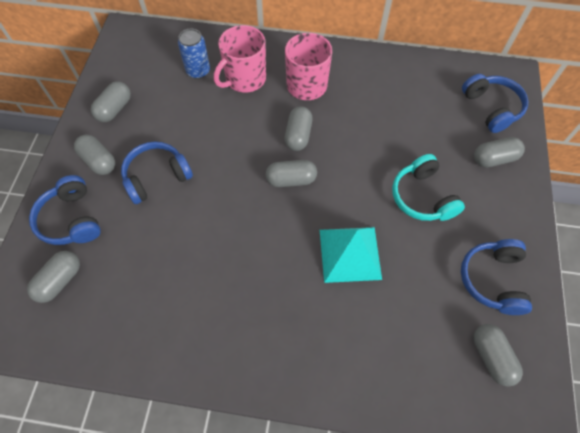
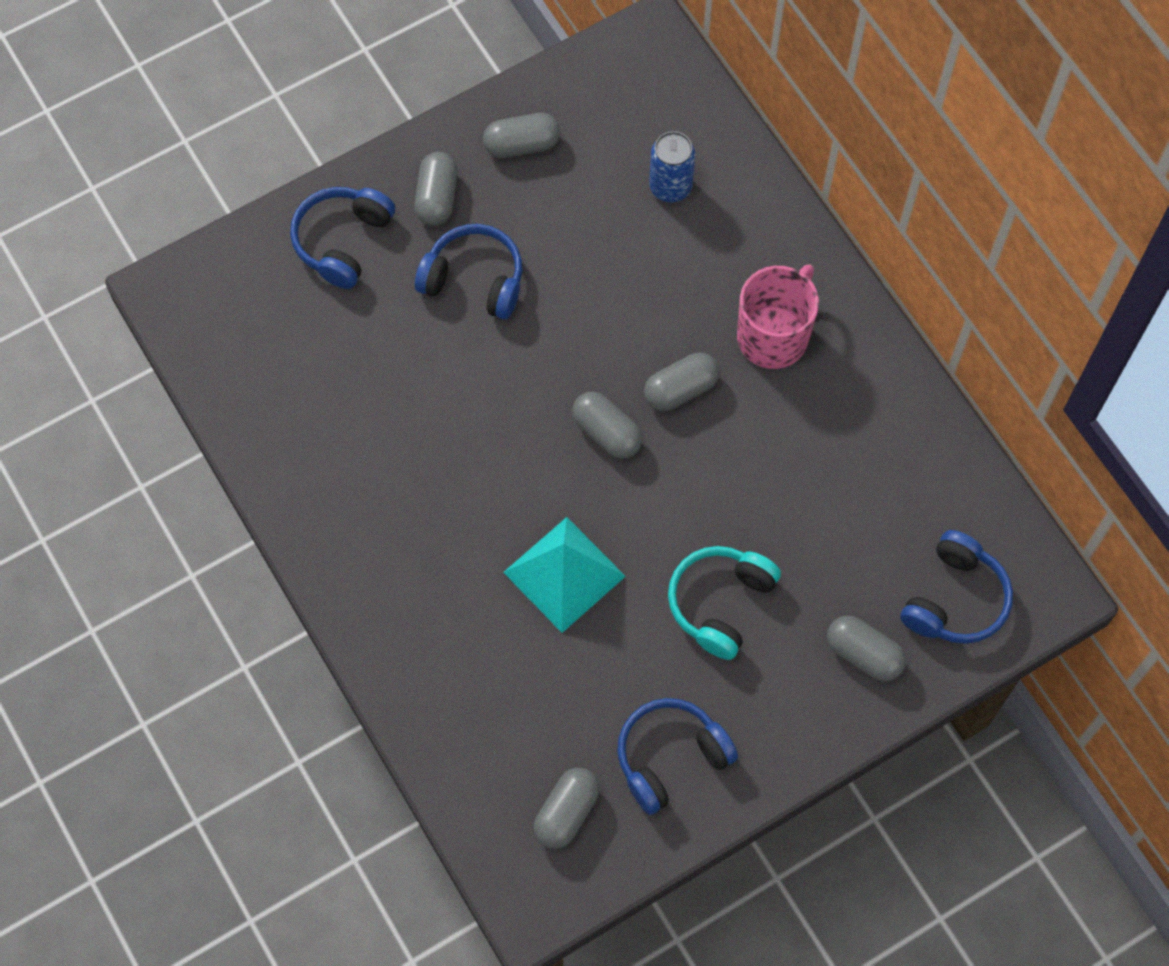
camera: 50 degrees right, 5 degrees up
(60, 281) = (268, 299): grey capsule -> none
(245, 79) = (711, 253): pink mug -> none

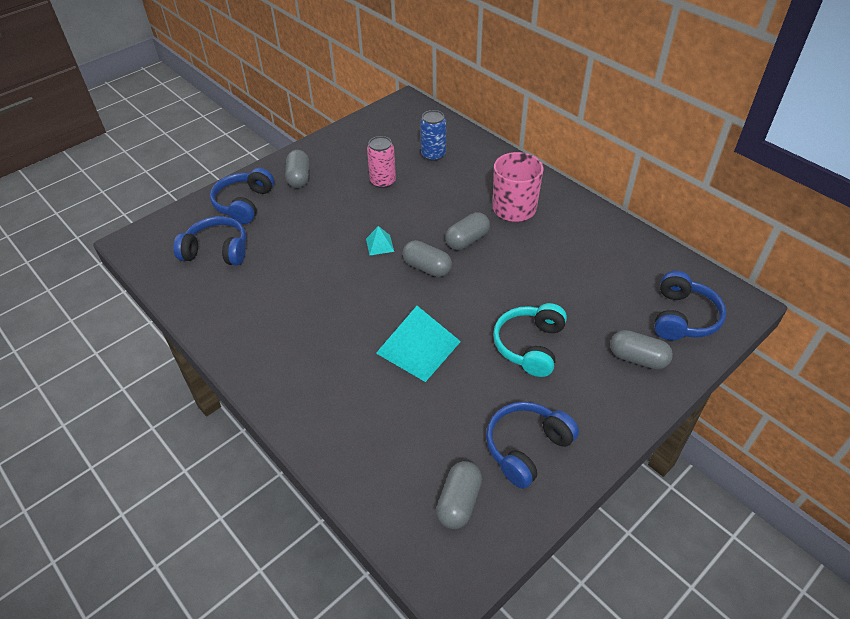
camera: 10 degrees left, 20 degrees down
(474, 280) = (327, 209): blue headphones -> blue headphones (217, 250)
(522, 145) = (344, 150): grey capsule -> none
(544, 372) = (380, 245): none -> turquoise pyramid
(573, 234) = (383, 181): none -> pink can

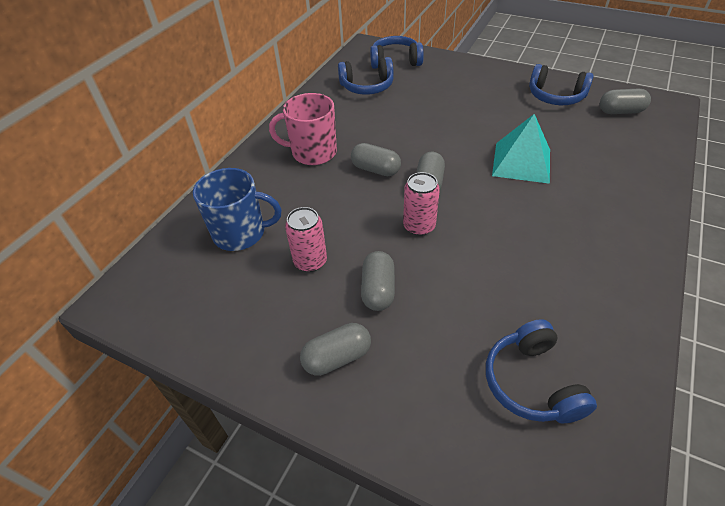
camera: 110 degrees left, 0 degrees up
(244, 204) = (425, 402): blue headphones -> blue headphones (367, 86)
(380, 245) = (419, 226): turquoise pyramid -> pink can
(433, 155) = (241, 233): blue can -> blue mug
(529, 346) = (472, 112): turquoise headphones -> none
(637, 358) = (445, 71): grey capsule -> grey capsule (378, 290)

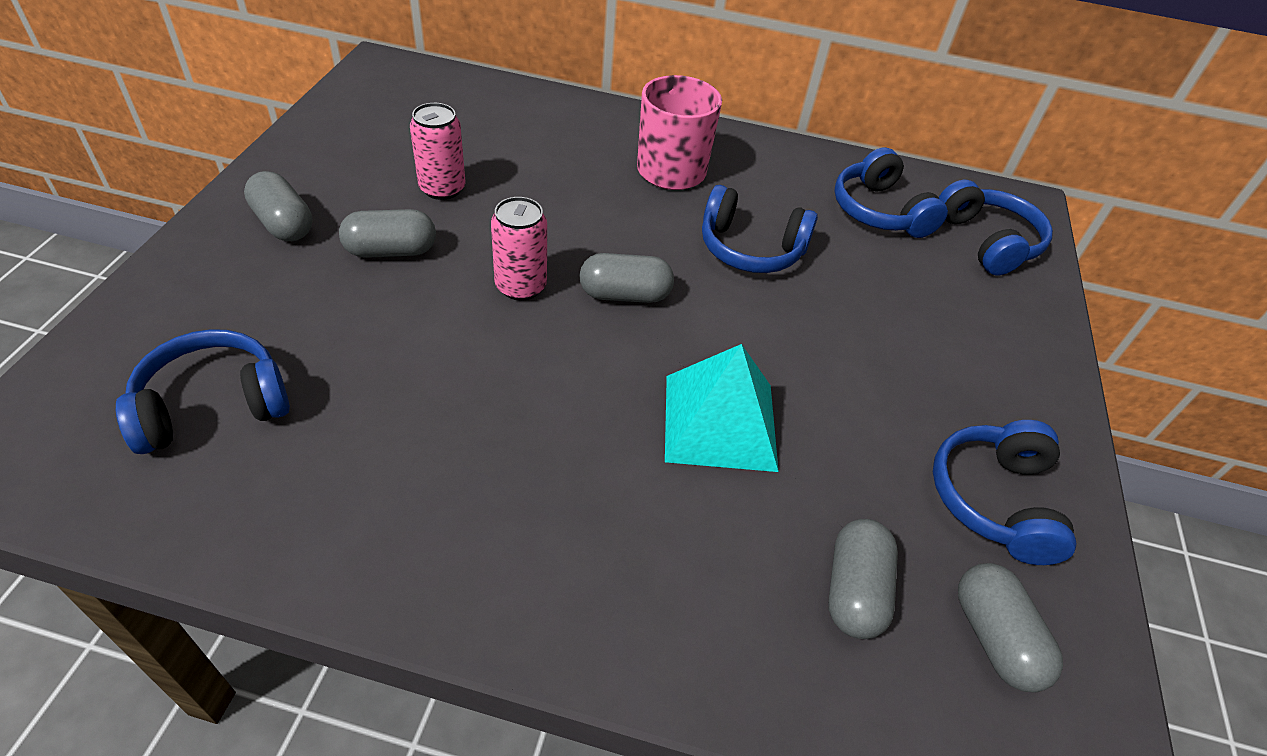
camera: 70 degrees right, 0 degrees up
(241, 233) = (490, 129): blue mug -> none
(375, 169) = (647, 234): grey capsule -> grey capsule (854, 590)
(393, 133) = (750, 249): none -> blue headphones

